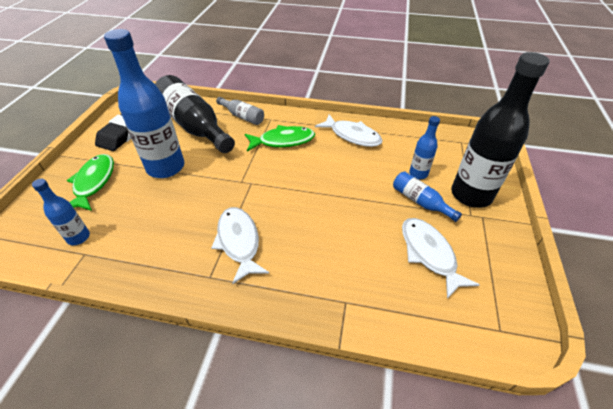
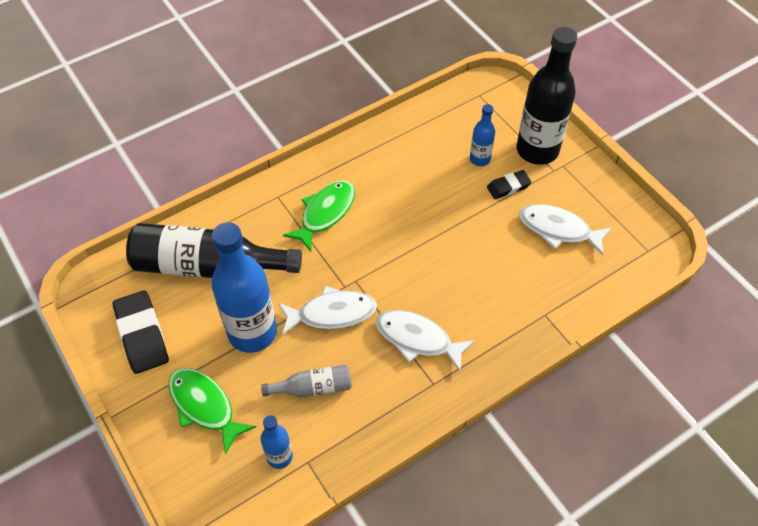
camera: 45 degrees left, 10 degrees up
(242, 116) = (244, 215): grey bottle -> grey bottle (313, 387)
(352, 136) = (381, 157): white fish -> white fish (332, 313)
(420, 202) = (508, 187): blue bottle -> black eraser

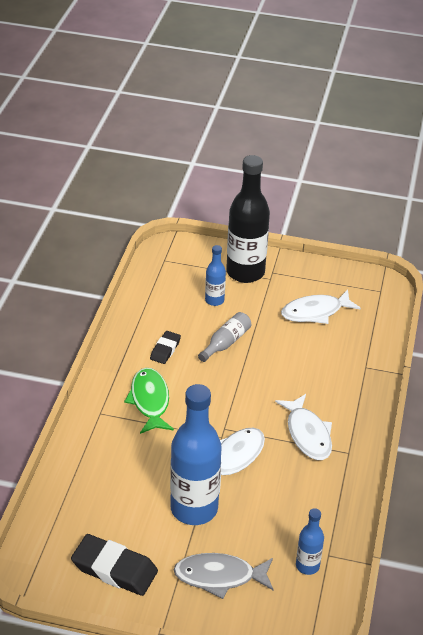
camera: 45 degrees left, 15 degrees down
(204, 406) = (219, 576): green fish -> grey fish
(208, 266) = (106, 491): black bottle -> none
(313, 387) = (277, 510): grey bottle -> grey bottle (226, 343)
(417, 339) = (307, 434): white fish -> white fish turned 90 degrees counterclockwise
(508, 187) = (254, 306): black eraser -> black eraser (165, 350)

